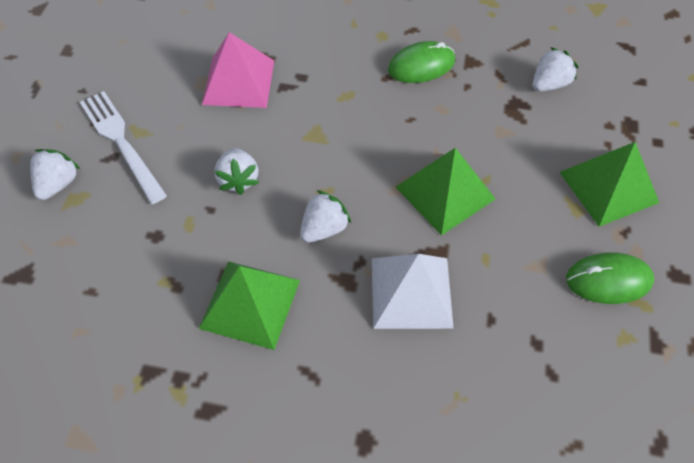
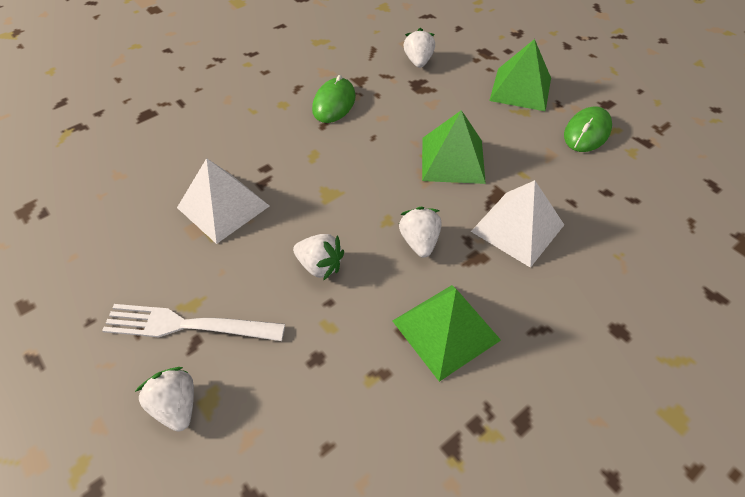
camera: 50 degrees left, 5 degrees down
(238, 82) = (223, 207): pink pyramid -> white pyramid

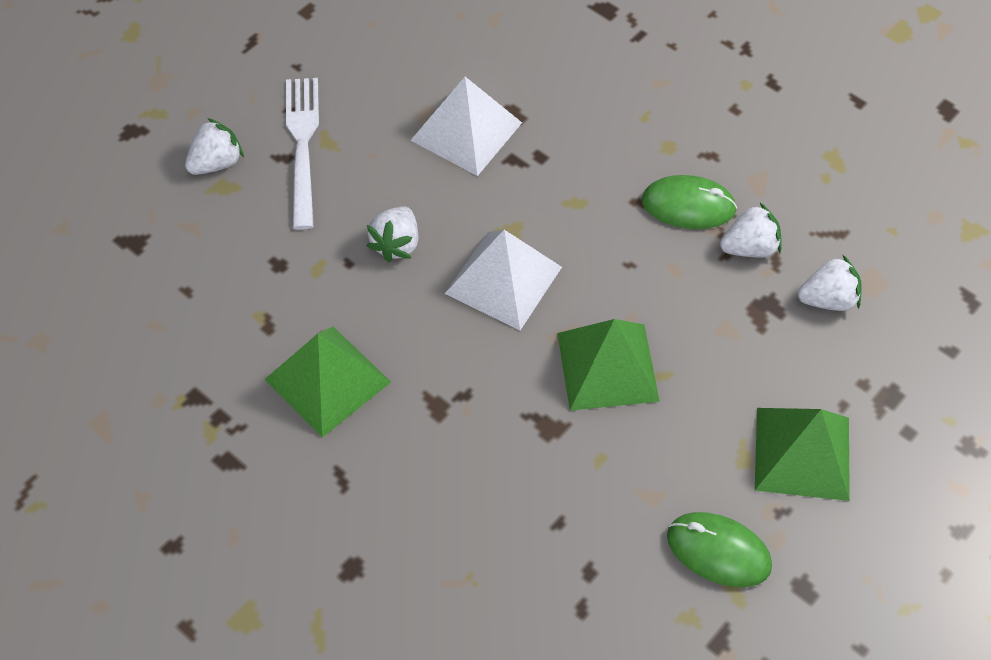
camera: 80 degrees right, 5 degrees up
(419, 241) = (450, 341): white strawberry -> white strawberry (749, 248)
(517, 228) = (495, 452): white pyramid -> white pyramid (503, 280)

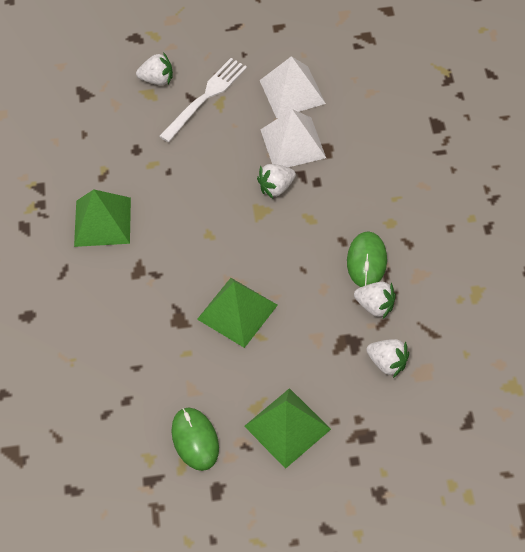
camera: 45 degrees right, 0 degrees up
(396, 244) = (199, 178): white strawberry -> white strawberry (276, 188)
(503, 280) = (232, 232): white pyramid -> white pyramid (292, 92)
(688, 205) = (366, 261): green mouse -> green mouse turned 45 degrees clockwise

